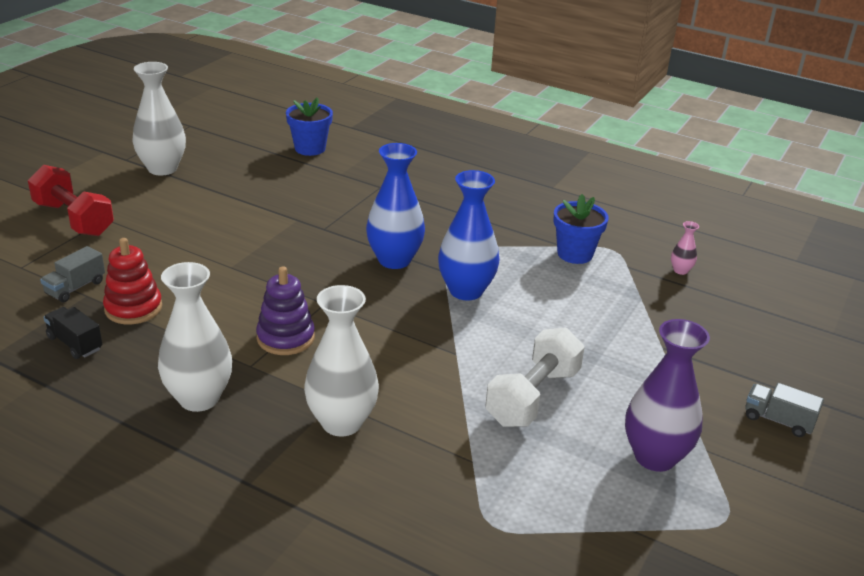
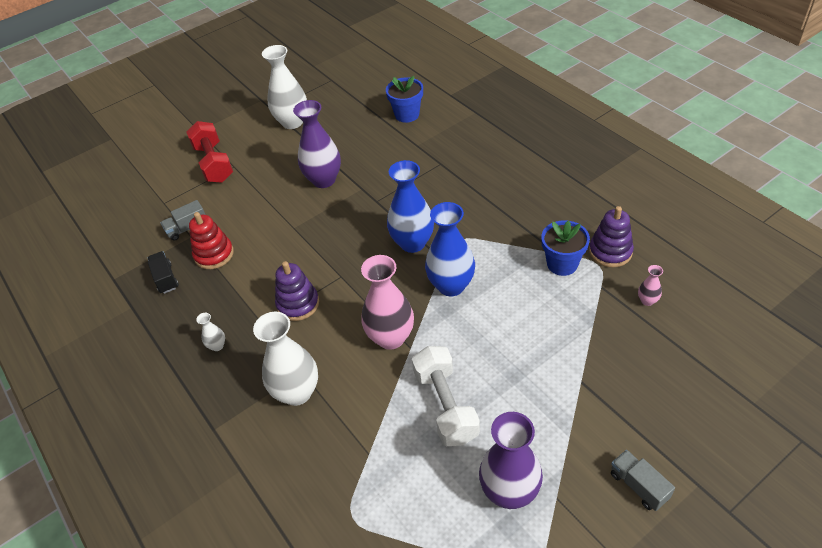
camera: 30 degrees right, 15 degrees up
(199, 398) = (217, 346): white vase -> white vase, size x0.44
(242, 217) = (324, 180): none -> purple vase
(426, 348) = (391, 337): none -> pink vase
(533, 397) = (446, 405): white dumbbell -> white dumbbell turned 75 degrees counterclockwise
(617, 237) = (610, 252): none -> purple stacking toy

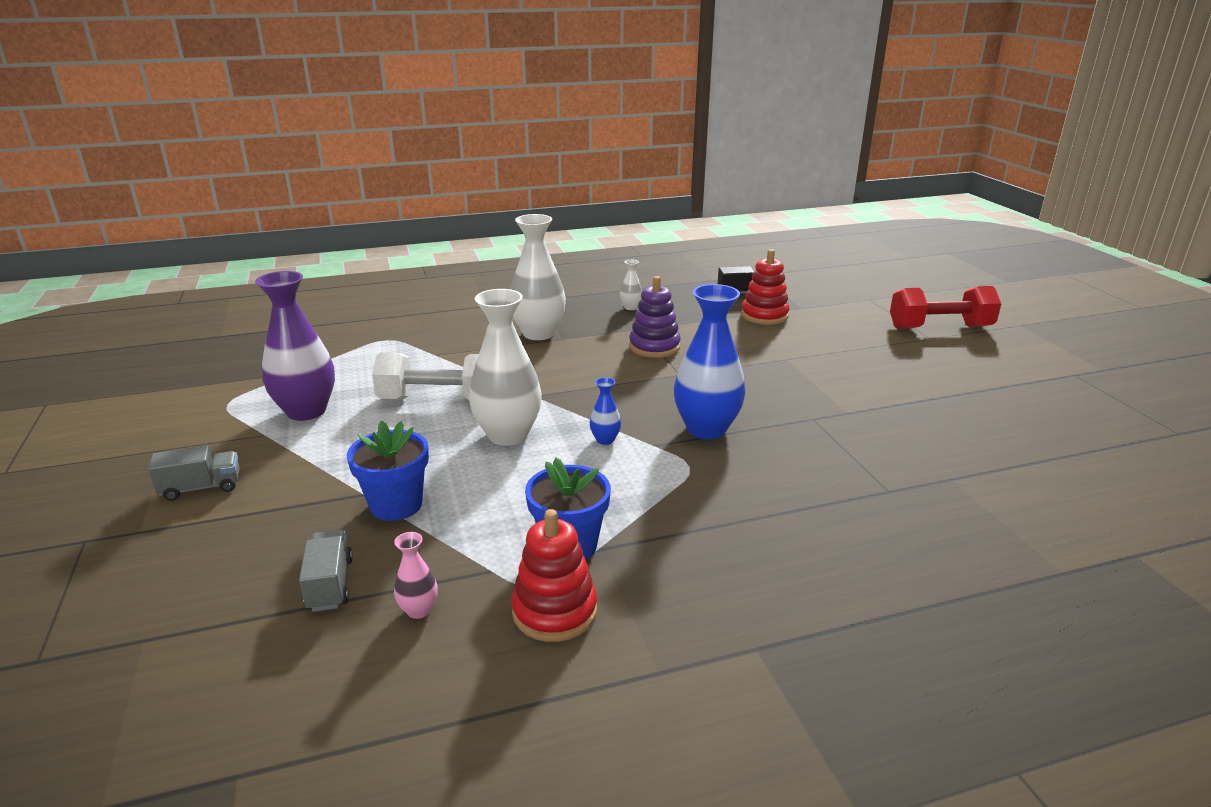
camera: 105 degrees right, 20 degrees down
(187, 228) = (817, 307): grey truck -> grey truck (330, 584)
(292, 122) = (1036, 385): white vase -> white vase (508, 435)
(324, 180) = (878, 389): purple vase -> none
(391, 337) = (559, 387): pink vase -> none
(407, 115) = (1054, 488): blue flower pot -> blue flower pot (396, 505)
(451, 286) = (605, 440): blue vase -> blue vase, size x0.44
(610, 252) = (554, 611): purple stacking toy -> red stacking toy

